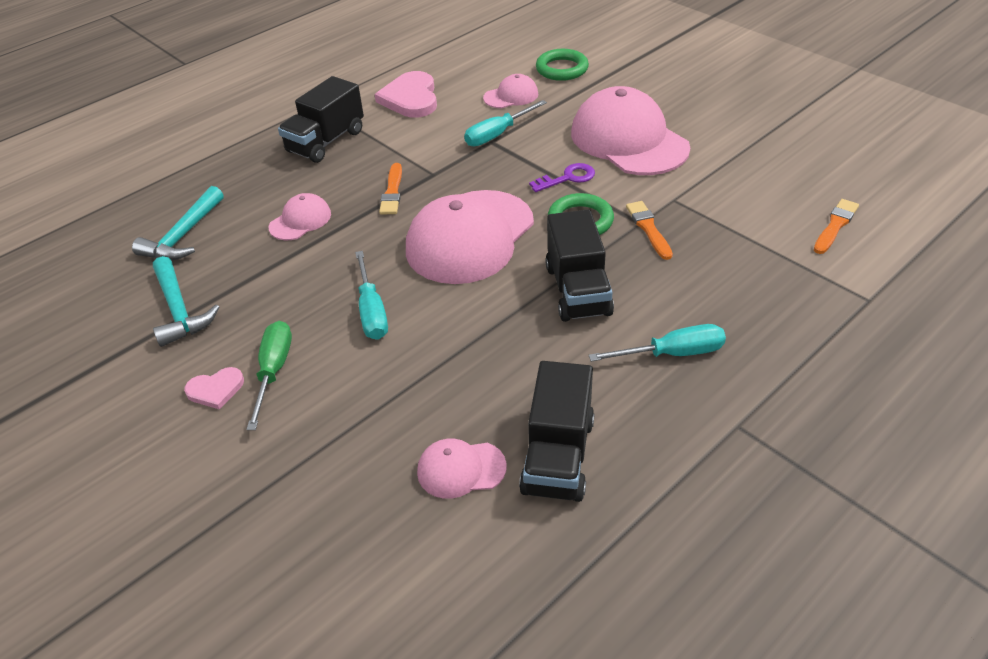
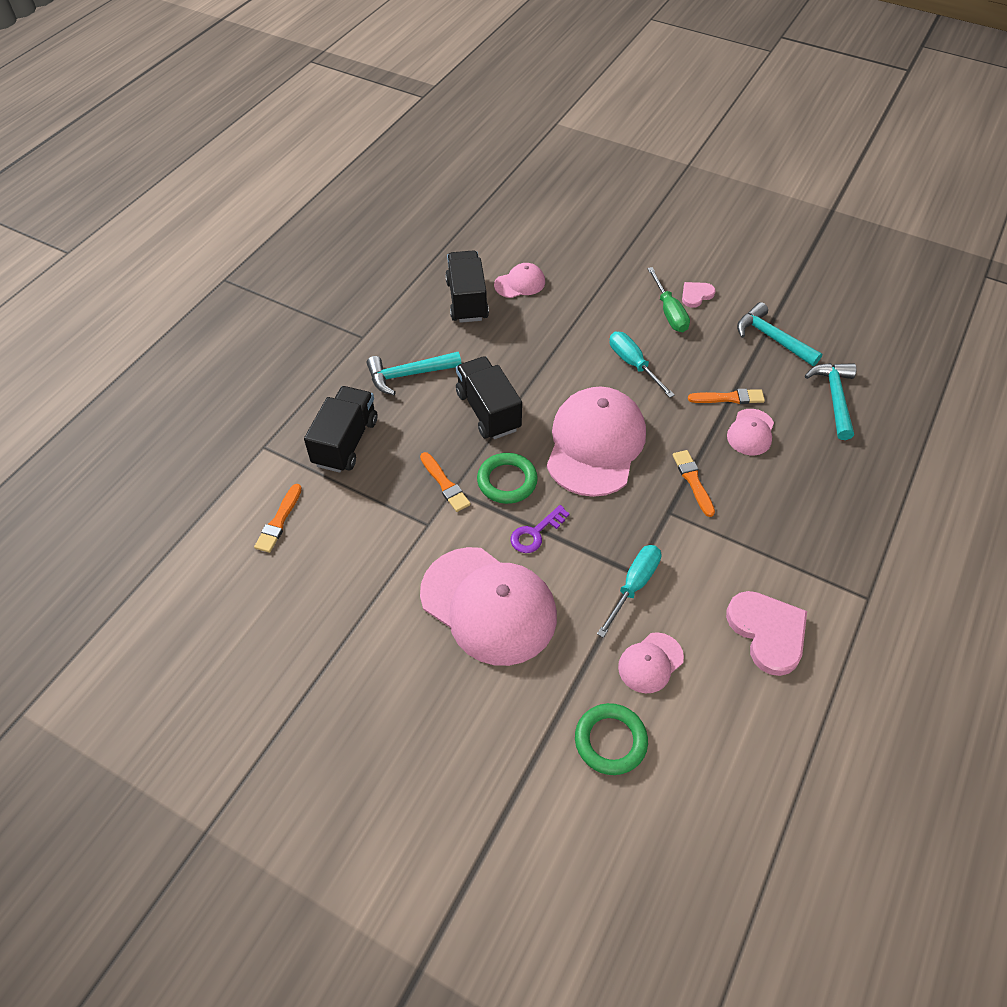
camera: 160 degrees right, 10 degrees up
(292, 255) = (729, 398): none -> orange brush
(326, 142) = (807, 536): black truck -> black truck (345, 442)
(672, 353) = (408, 375): turquoise screwdriver -> turquoise hammer

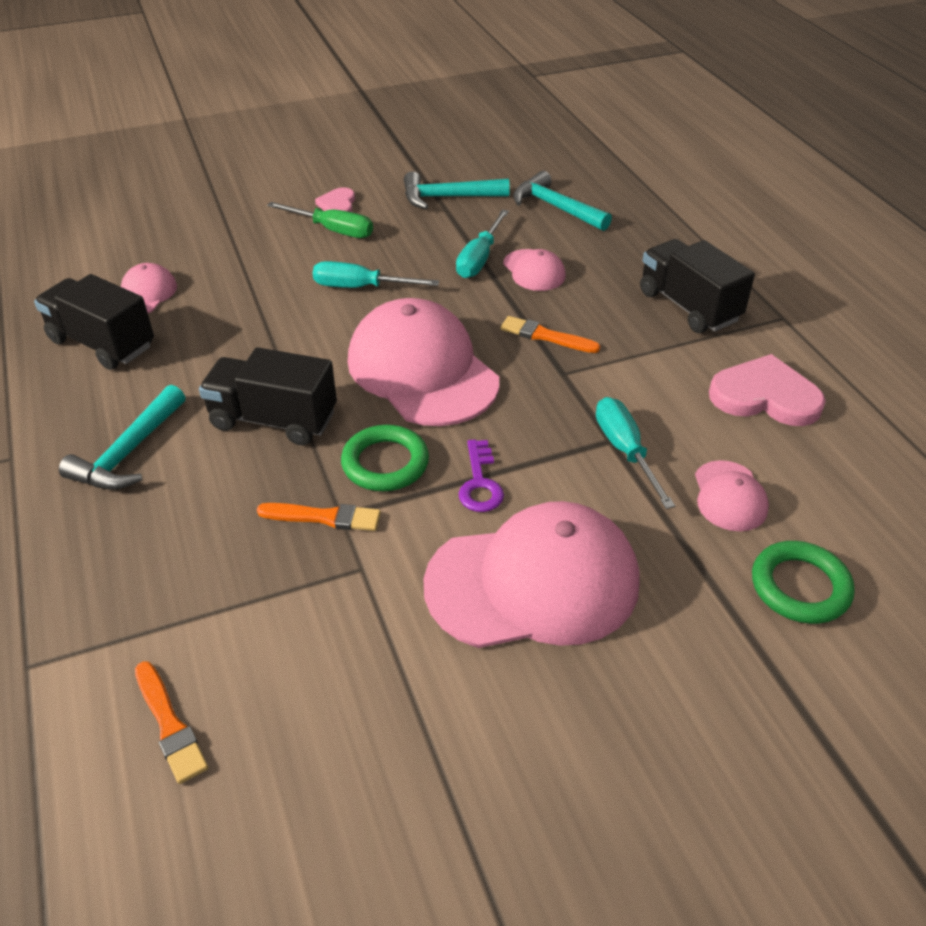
camera: 50 degrees left, 10 degrees down
(345, 442) = (141, 572): black truck -> black truck (688, 306)
(729, 398) = (479, 259): orange brush -> turquoise screwdriver

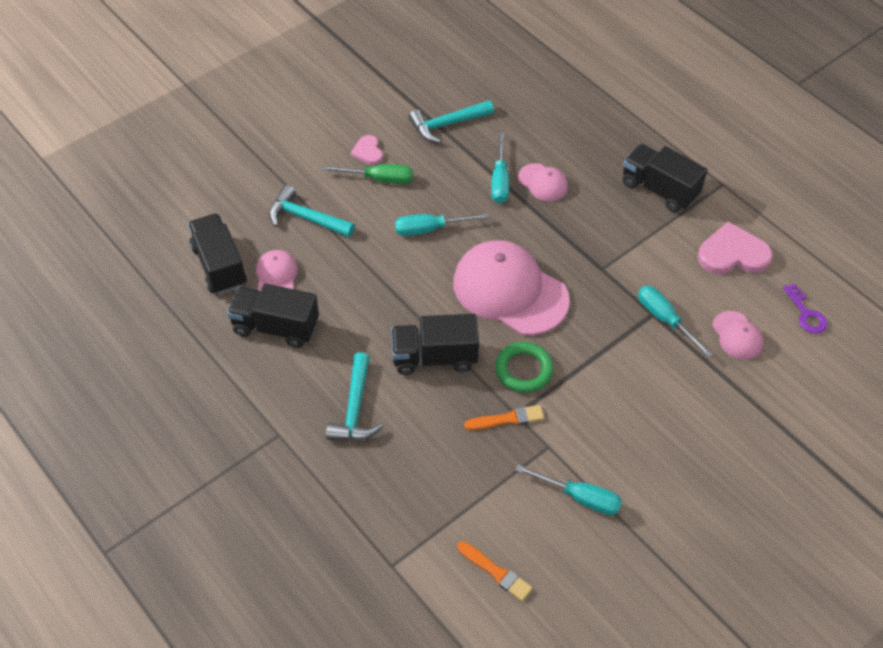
camera: 20 degrees left, 10 degrees up
(88, 272) = (219, 266): none -> black truck
(367, 652) = (580, 497): none -> turquoise screwdriver
(480, 483) = (588, 368): purple key -> purple key (806, 314)
(533, 583) = (650, 426): pink cap -> none
(546, 336) = (577, 240): orange brush -> none
(555, 207) = (531, 116): turquoise hammer -> turquoise hammer (306, 218)
(800, 587) = (795, 386): green ring -> none

